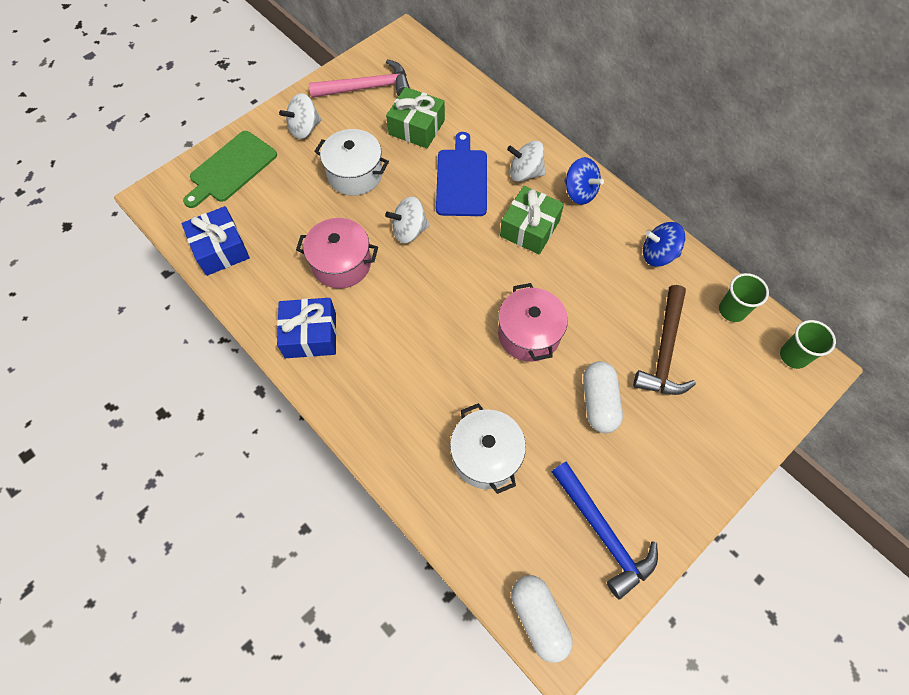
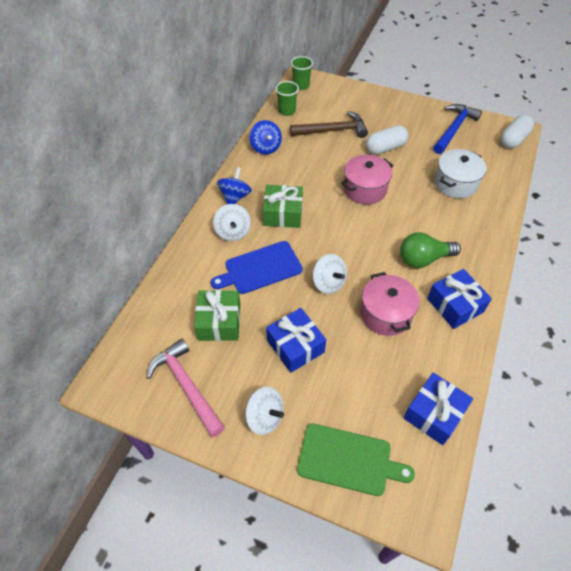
camera: 115 degrees left, 10 degrees down
(355, 174) = (295, 346): white pot -> blue gift
(386, 339) = (423, 259): none -> green light bulb

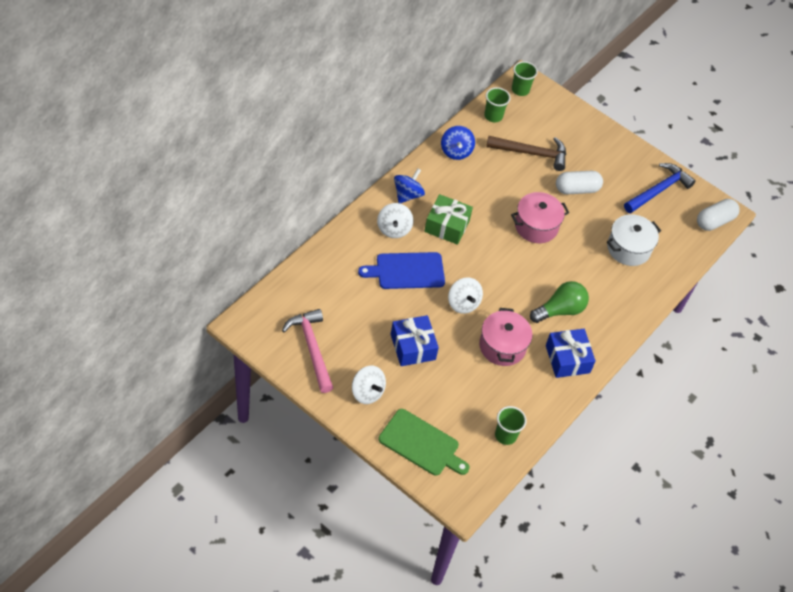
camera: 10 degrees right, 0 degrees up
(219, 322) = (355, 306): green gift -> none
(423, 259) = (560, 310): green light bulb -> green light bulb turned 150 degrees clockwise
(434, 413) = (505, 435): blue gift -> green cup

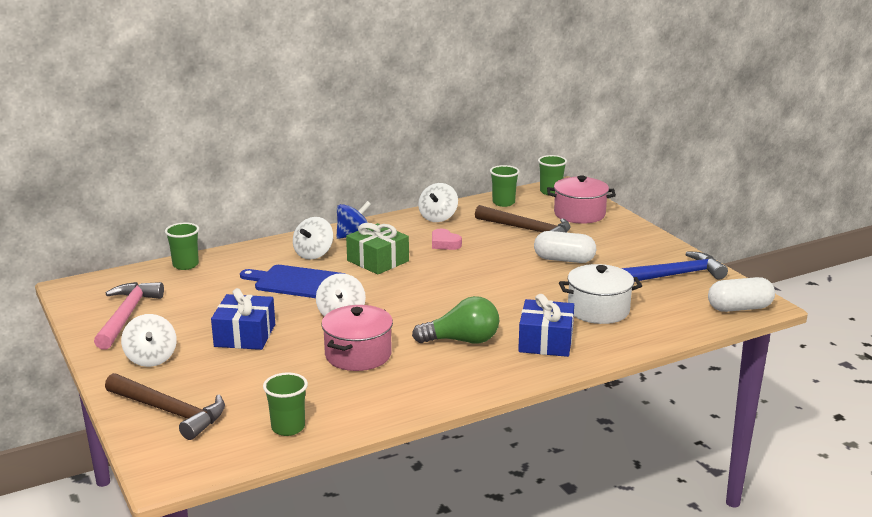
camera: 30 degrees right, 30 degrees down
(306, 270) = (185, 265): none -> green cup
(421, 444) = (170, 412): green cutting board -> brown hammer
(456, 151) = (438, 217): blue spinning top -> white spinning top
(481, 189) = (444, 243): none -> pink heart
(536, 226) = (488, 277): pink pot -> pink pot (579, 214)
(567, 359) = (436, 380): blue gift -> blue gift (545, 341)

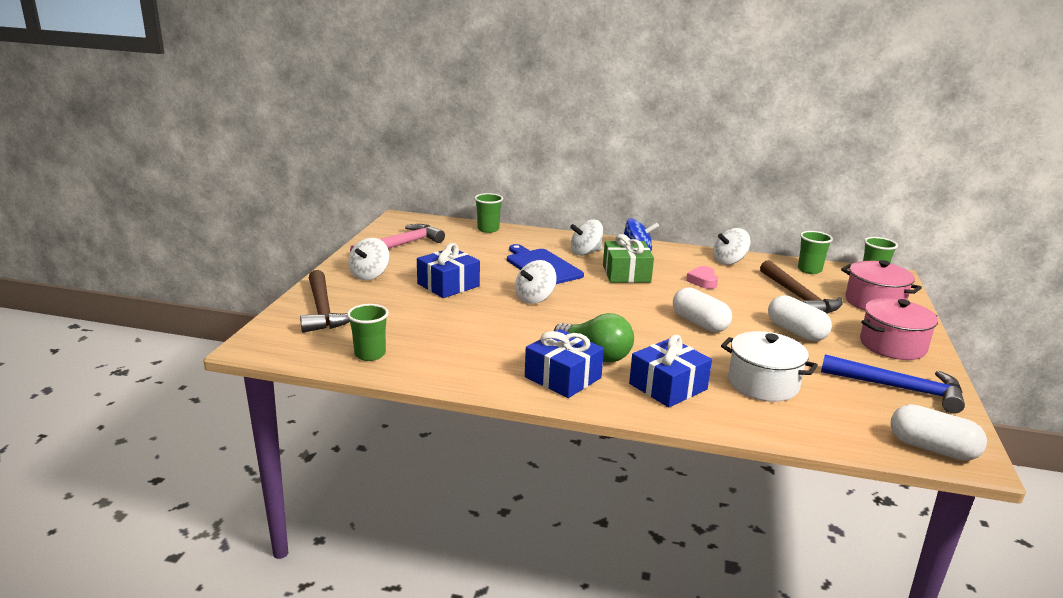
camera: 40 degrees right, 0 degrees up
(358, 355) = (500, 329): pink pot -> pink pot (892, 345)
(468, 370) = (563, 377): none -> blue gift
(494, 281) = (699, 323): none -> white capsule

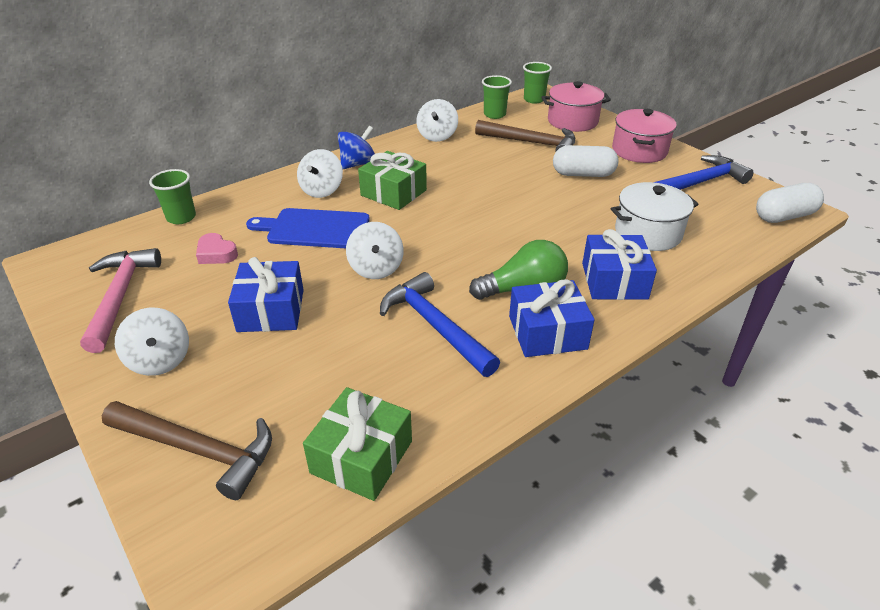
camera: 50 degrees left, 15 degrees up
(370, 354) = (361, 457): green cup -> green gift
(509, 337) = (435, 326): none -> blue hammer
(699, 323) = (525, 207): white capsule -> none
(703, 281) = (455, 165): pink heart -> pink heart (216, 253)

